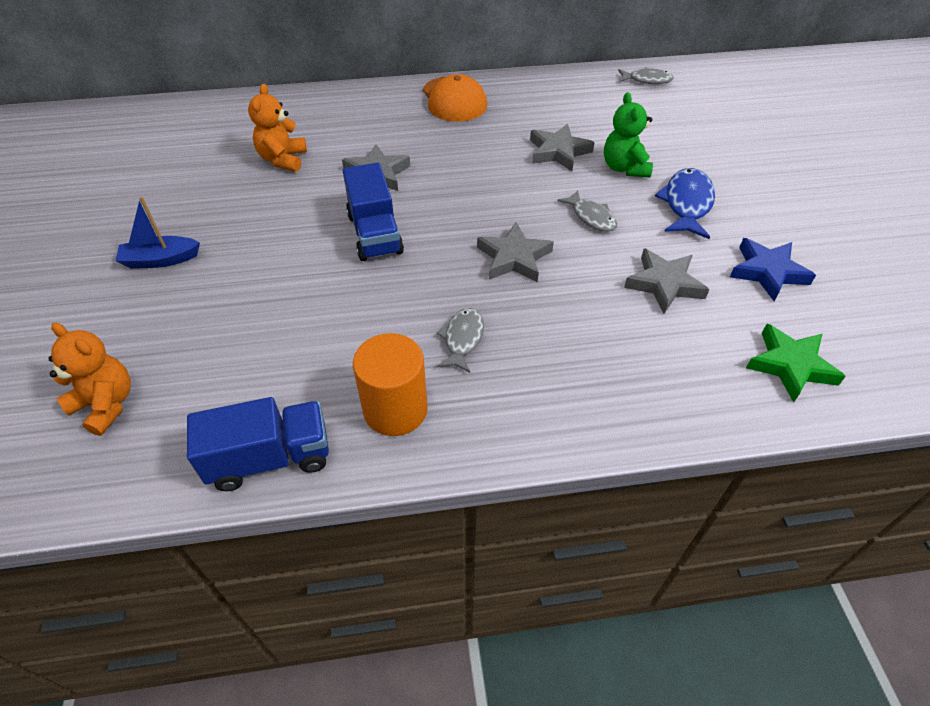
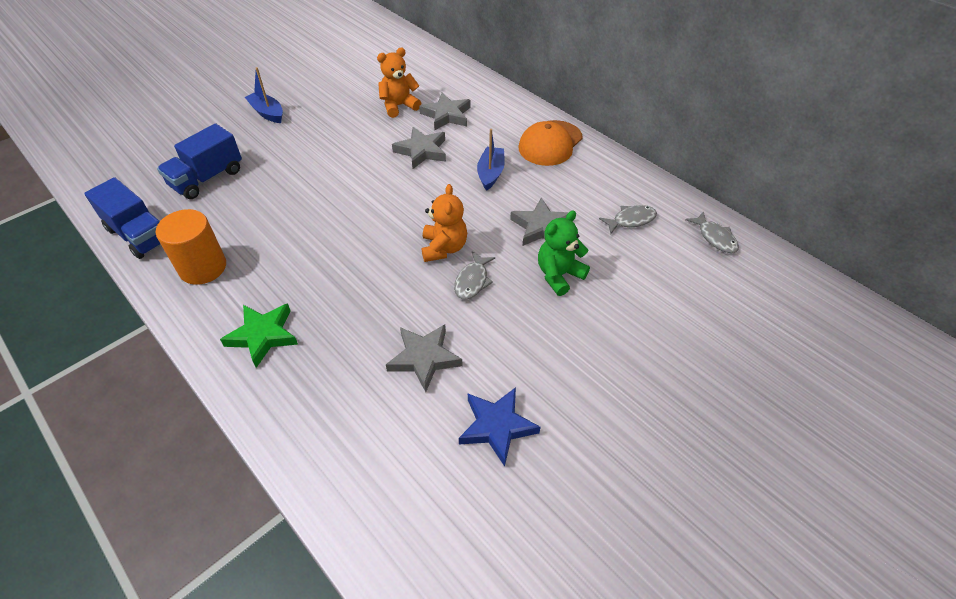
camera: 55 degrees right, 0 degrees up
(106, 404) = (147, 157): orange teddy bear -> orange teddy bear (444, 248)
(375, 234) = (358, 181): blue truck -> blue truck (207, 178)
(458, 148) = (490, 173): none -> blue boat
(462, 339) = (284, 269): grey fish -> grey fish (631, 220)
(514, 257) = (387, 258): grey star -> grey star (446, 115)
(686, 204) = (546, 335): blue fish -> none
(790, 365) = (382, 482): green star -> green star (263, 335)

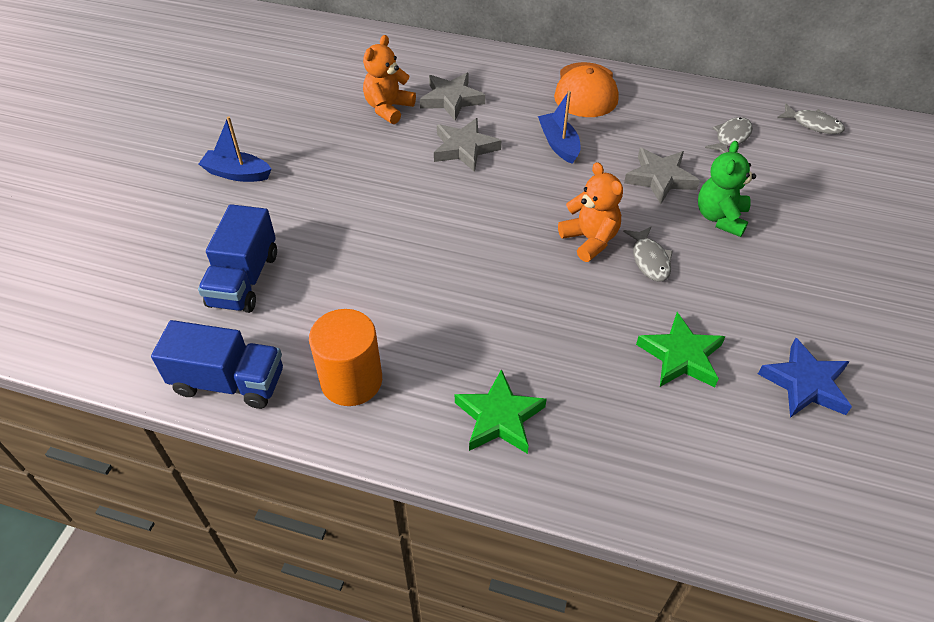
camera: 30 degrees left, 0 degrees up
(424, 358) = (681, 356): grey star -> green star

